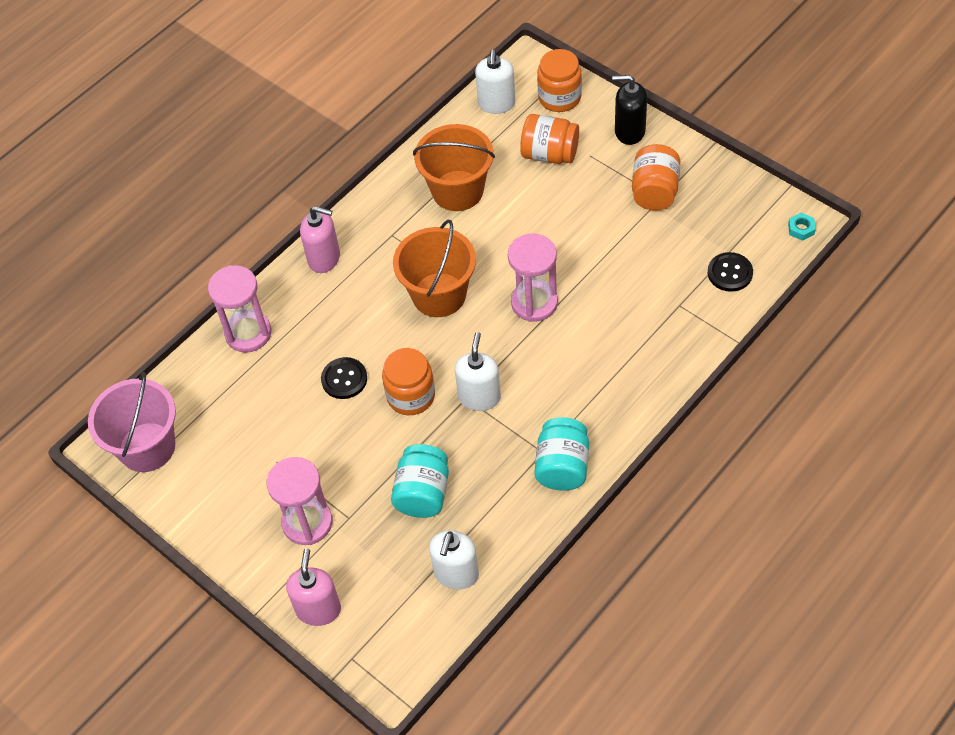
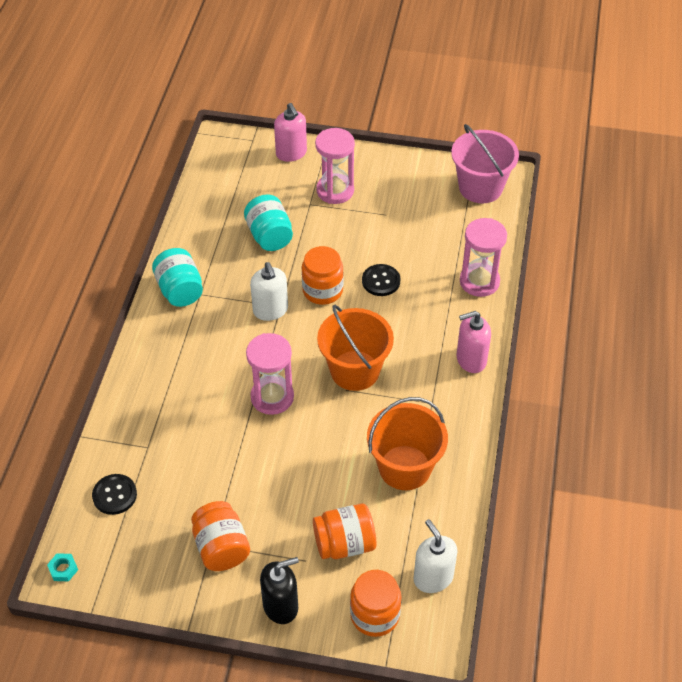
camera: 145 degrees right, 5 degrees down
(456, 574) = (215, 203): white soap dispenser -> none

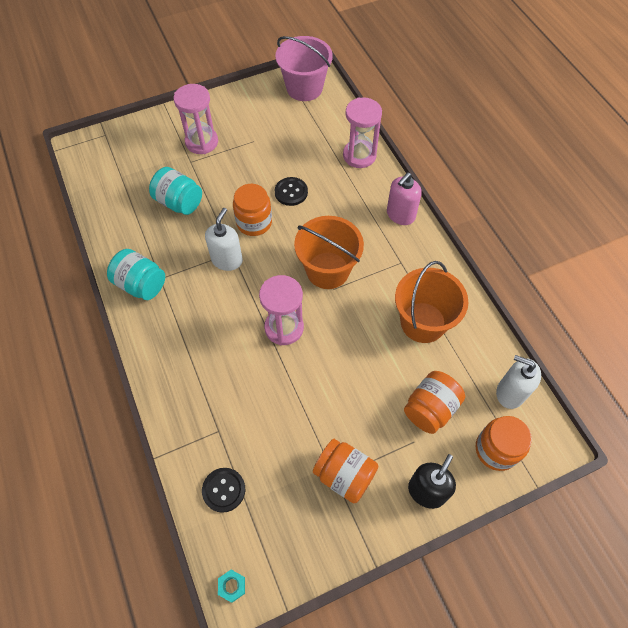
camera: 35 degrees left, 10 degrees up
(270, 310) = (227, 260): white soap dispenser -> white soap dispenser turned 105 degrees counterclockwise
(291, 153) = (144, 130): pink soap dispenser -> none

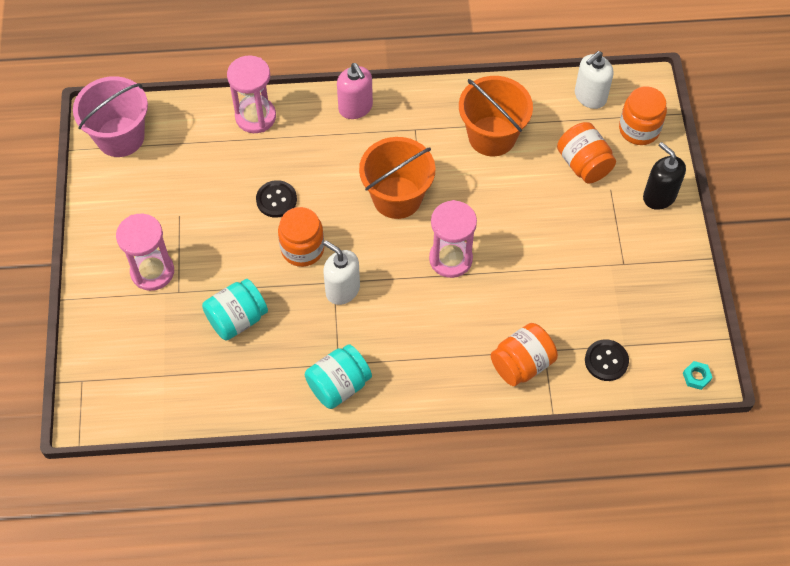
camera: 70 degrees left, 0 degrees up
(344, 475) = (624, 255): orange jar -> orange jar (522, 364)

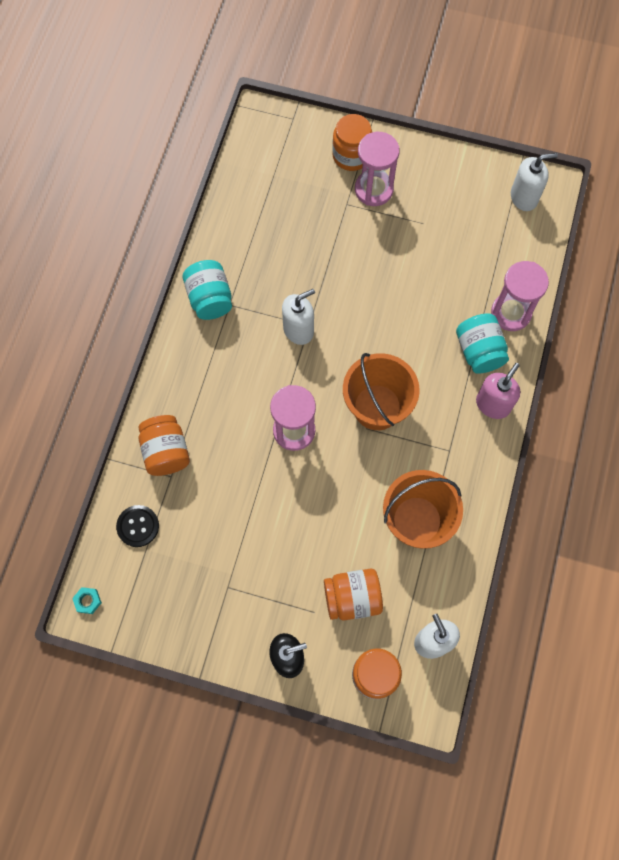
camera: 110 degrees right, 10 degrees up
(120, 137) = (524, 197): pink bucket -> white soap dispenser
(237, 319) = (303, 240): turquoise jar -> turquoise jar (479, 351)
(276, 200) = (411, 304): black button -> none
(302, 249) = (352, 310): orange jar -> orange jar (351, 155)
(355, 108) = (493, 404): pink soap dispenser -> pink soap dispenser turned 135 degrees clockwise

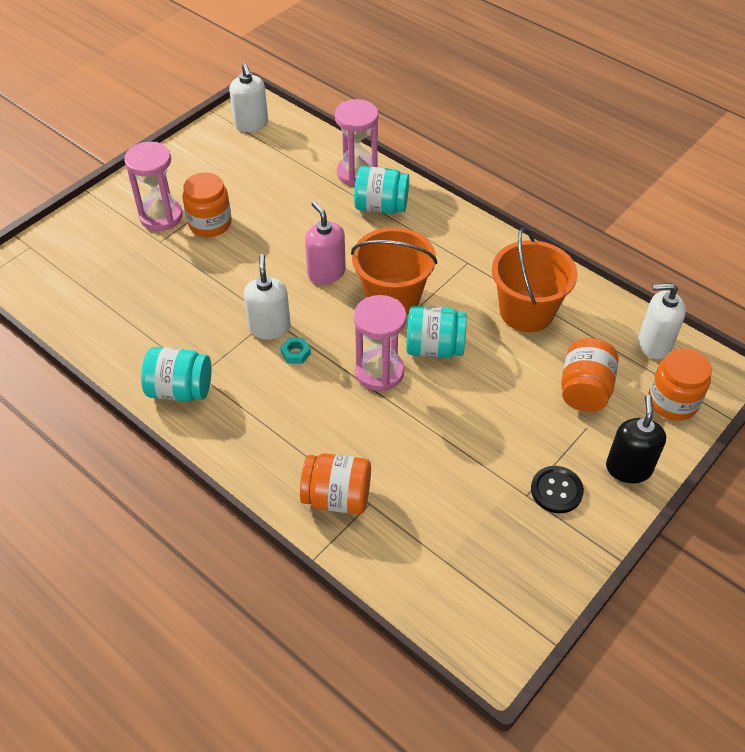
camera: 65 degrees left, 20 degrees down
(88, 601) = (482, 649): turquoise nut -> turquoise nut (295, 353)
(138, 526) = (413, 559): black button -> black button (556, 490)
(339, 462) = (434, 348): none -> turquoise jar
(351, 155) = (110, 219): orange jar -> orange jar (210, 223)
(493, 404) = (439, 217): pink soap dispenser -> pink soap dispenser (326, 273)
(524, 197) = (251, 124): white soap dispenser -> white soap dispenser turned 150 degrees clockwise

